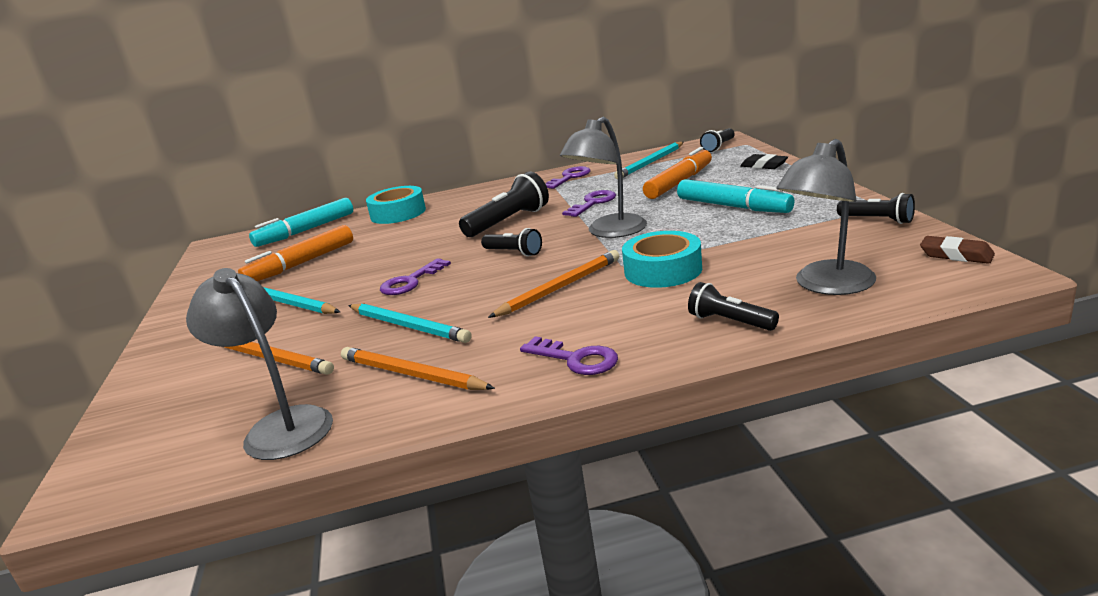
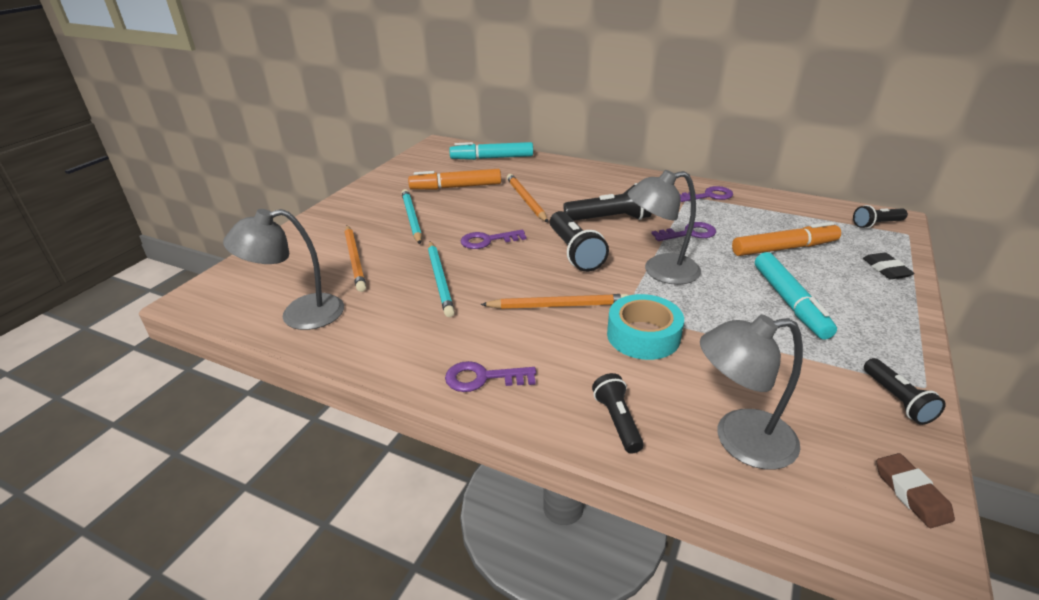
camera: 35 degrees right, 10 degrees up
(280, 426) = (299, 315): grey lamp -> grey lamp turned 105 degrees counterclockwise
(398, 213) = (557, 171): turquoise tape -> none
(412, 374) = (393, 322): orange pencil -> orange pencil (526, 200)
(514, 253) = (574, 252): black flashlight -> black flashlight, size x1.64
(576, 359) = (483, 378): purple key -> purple key turned 105 degrees clockwise
(650, 163) = (791, 213): turquoise pencil -> none

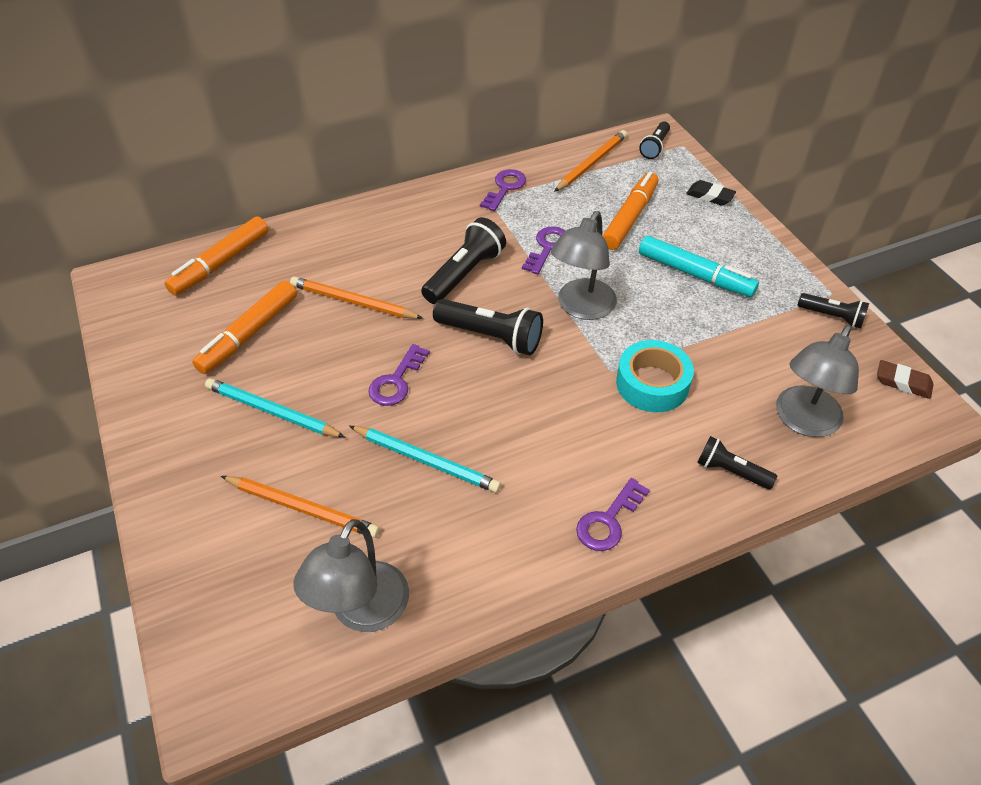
camera: 50 degrees left, 15 degrees up
(492, 158) = (221, 263): turquoise marker -> orange marker
(558, 306) = (559, 405): orange pencil -> orange pencil (591, 163)

